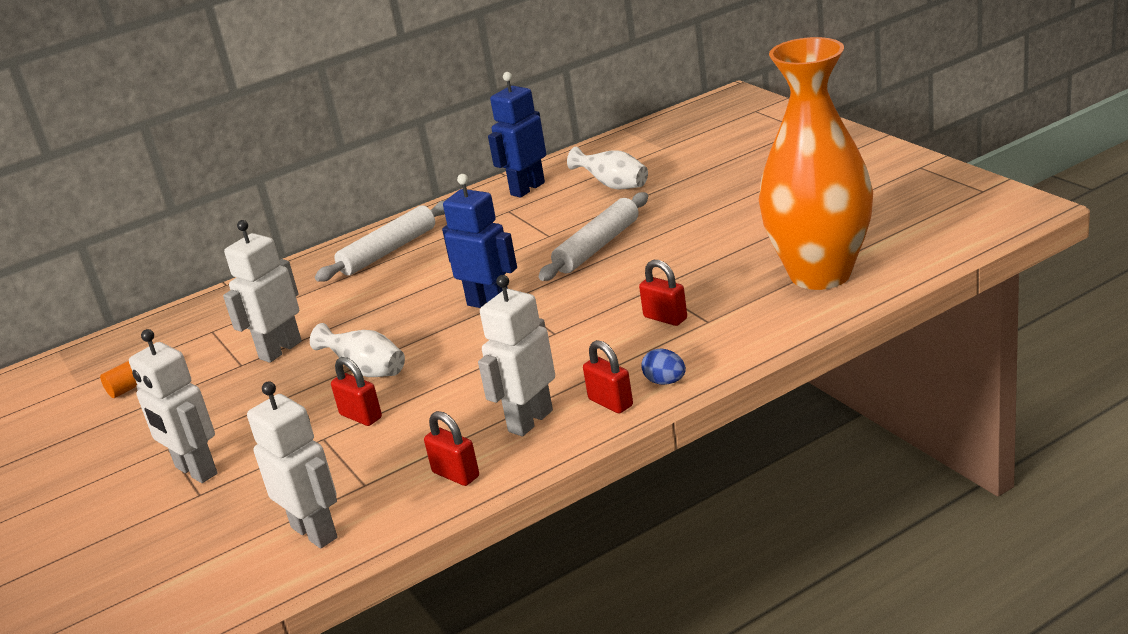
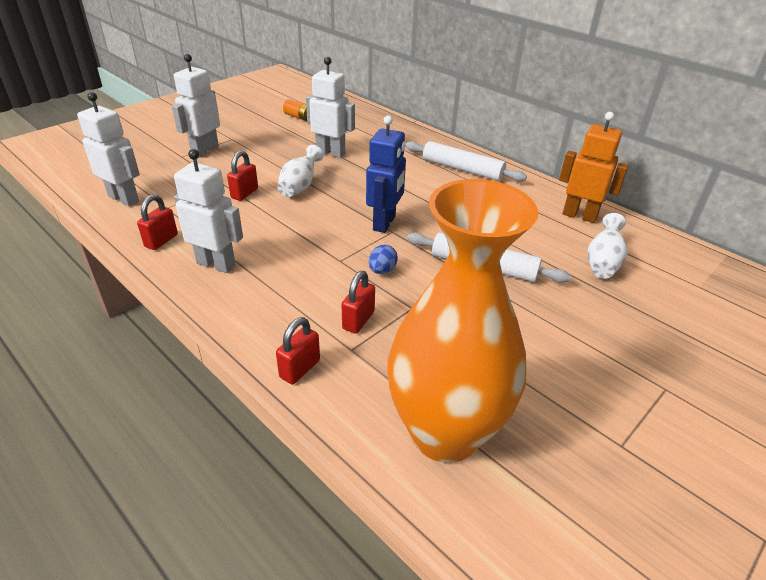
camera: 70 degrees right, 10 degrees up
(315, 532) = (124, 198): white robot -> white robot turned 90 degrees counterclockwise
(527, 189) = (579, 215): blue robot -> orange robot
(610, 403) = (229, 302): red padlock -> red padlock (300, 369)
(665, 382) = (253, 330): blue egg -> blue egg (382, 270)

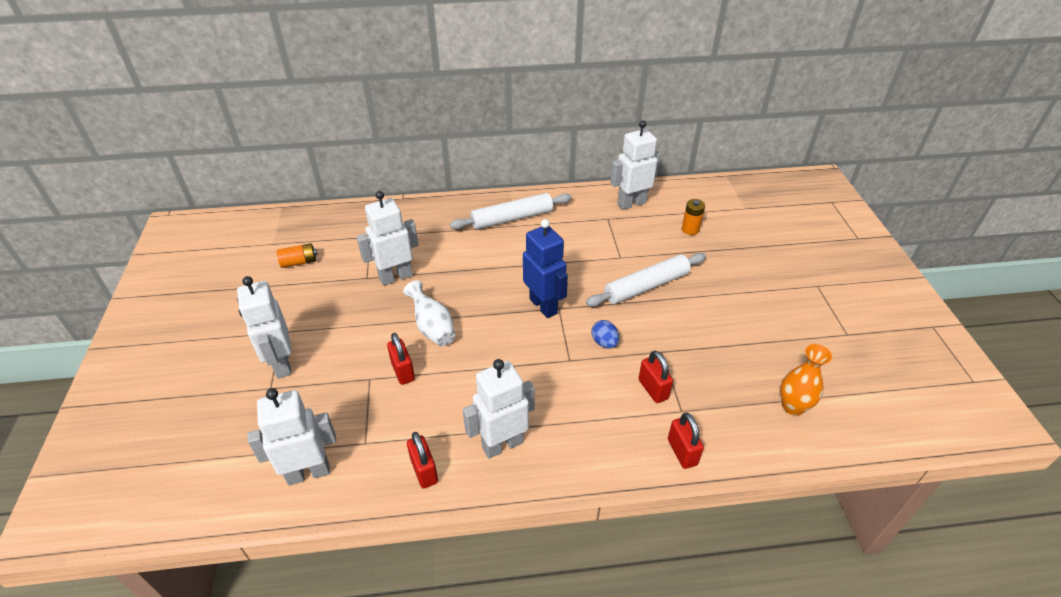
camera: 50 degrees left, 5 degrees up
(445, 433) = (793, 406): orange vase -> orange vase, size x0.42
(579, 215) = (631, 203): orange robot -> white robot
(602, 262) = (690, 229): white vase -> orange battery

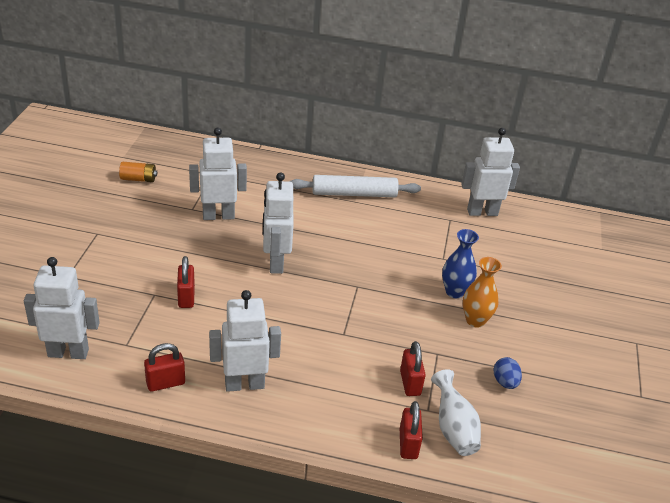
camera: 15 degrees right, 5 degrees down
(281, 364) = (85, 259): white robot -> white robot (275, 263)
(424, 471) = (165, 383): red padlock -> red padlock turned 75 degrees clockwise
(432, 327) = (230, 268): white vase -> white vase (453, 428)
(544, 306) = (344, 280): blue robot -> none
(604, 342) = (385, 329): blue egg -> blue egg (505, 382)
(646, 286) = (454, 292): white rolling pin -> blue vase
(690, 229) = (530, 253): orange battery -> none
(793, 406) = (542, 441): orange vase -> orange vase (475, 320)

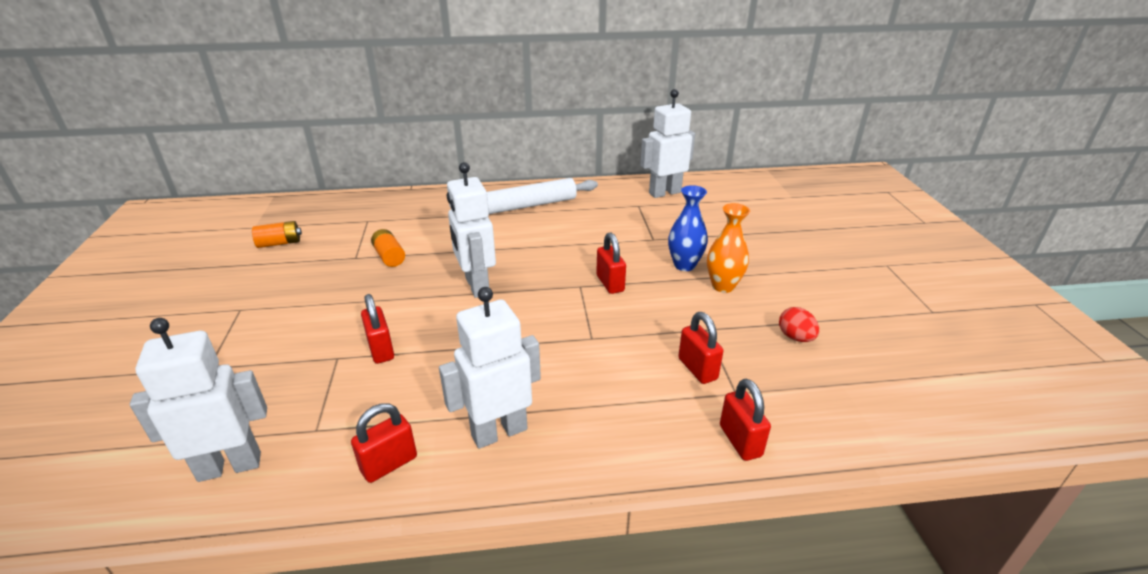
camera: 15 degrees left, 5 degrees down
(218, 216) = (389, 256): white robot -> orange battery
(382, 291) = (610, 283): none -> red padlock
(453, 428) = (778, 405): white vase -> none
(505, 382) = (795, 337): blue egg -> red egg

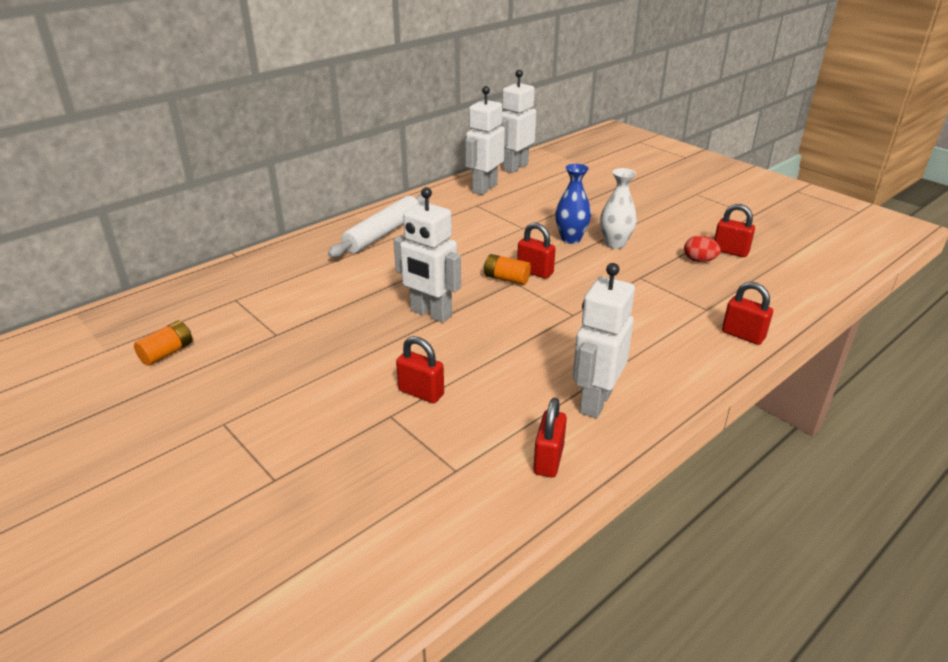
camera: 35 degrees left, 0 degrees up
(230, 466) = (423, 529): white robot -> white robot (515, 167)
(389, 256) = (311, 321): orange battery -> orange battery (506, 279)
(697, 369) = (667, 304): red padlock -> red padlock (730, 251)
(723, 286) = (615, 244): orange vase -> white vase

